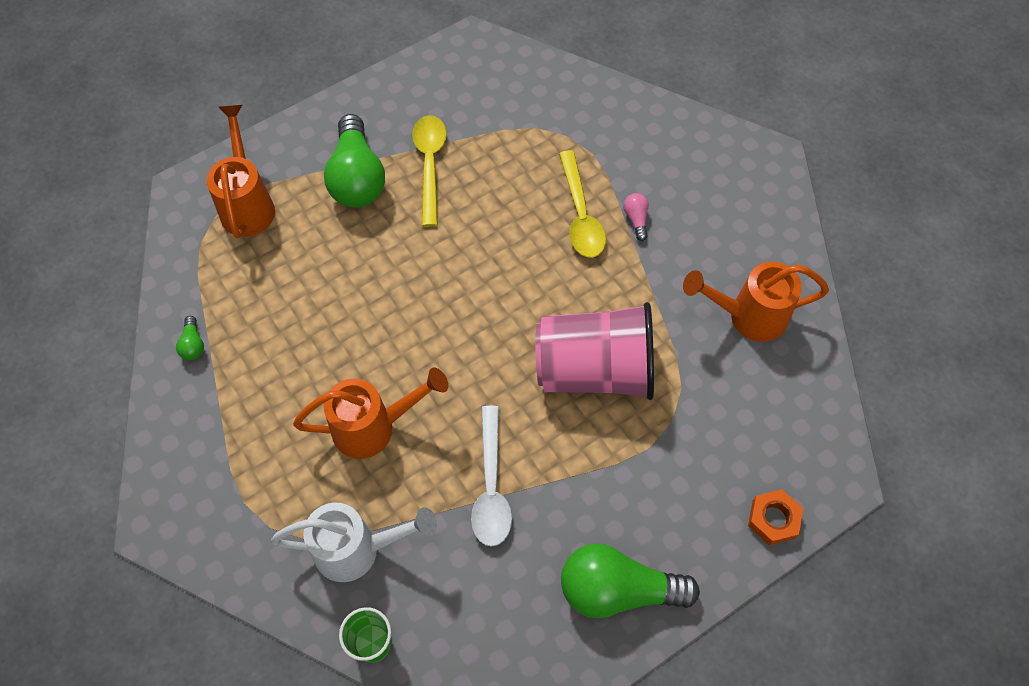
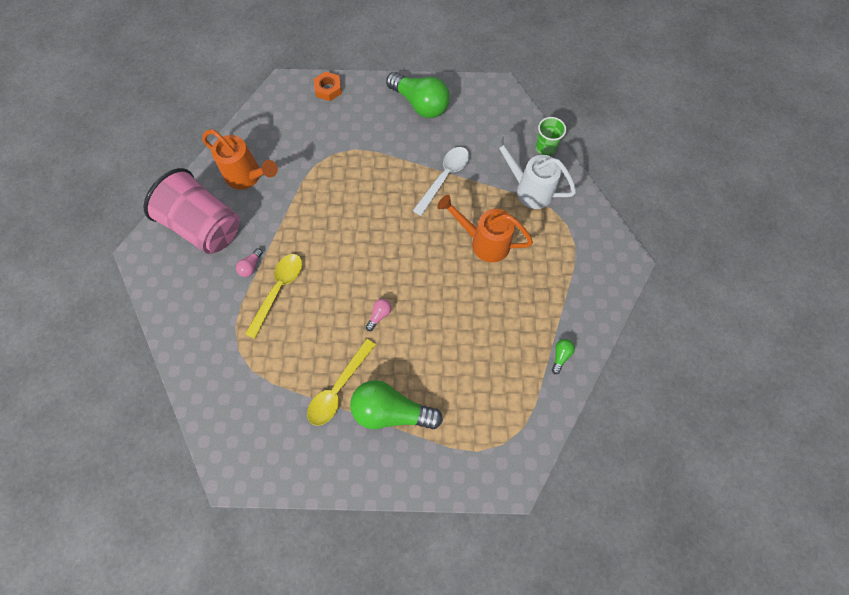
camera: 145 degrees left, 5 degrees up
(247, 203) = (474, 440): orange watering can -> none
(357, 177) = (391, 411): green light bulb -> green light bulb turned 105 degrees counterclockwise
(442, 259) = (379, 315): none -> pink light bulb
(594, 370) = (348, 200): pink cup -> pink cup (205, 226)

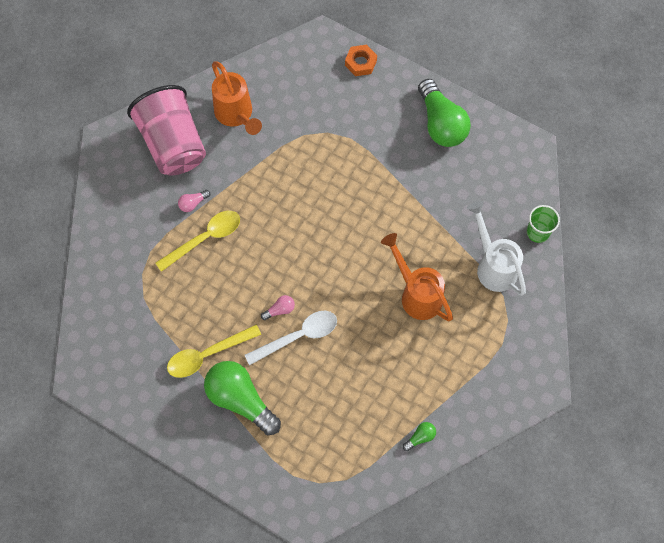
camera: 30 degrees right, 0 degrees up
(444, 178) = (418, 211): white spoon -> white spoon (298, 336)

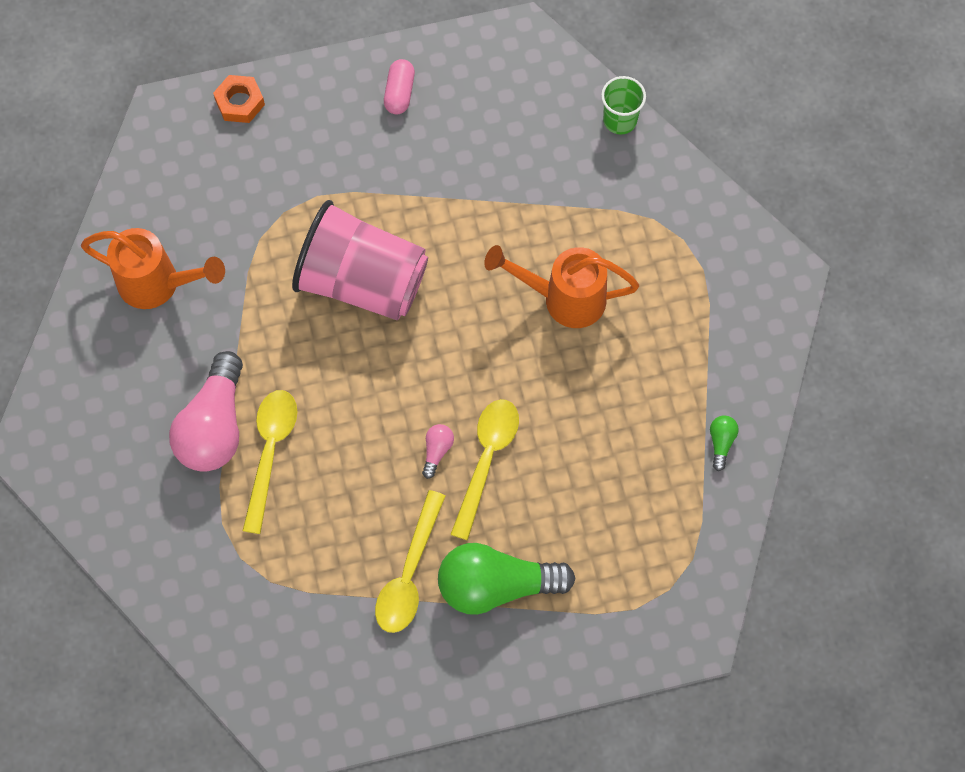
camera: 45 degrees left, 0 degrees up
(173, 144) = (118, 382): pink cup -> pink cup (362, 282)
(193, 203) = (214, 426): pink light bulb -> pink light bulb, size x2.40
(298, 336) = (486, 460): white spoon -> yellow spoon
(441, 123) = (399, 93): green light bulb -> pink capsule
(493, 265) = (610, 196): white watering can -> none

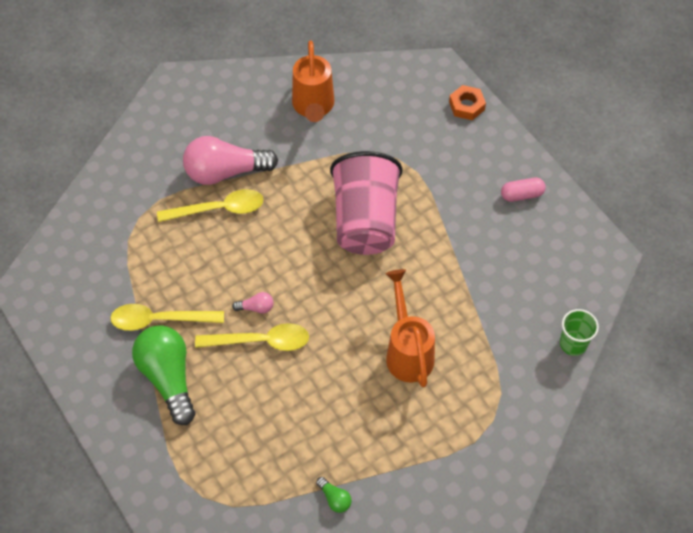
camera: 70 degrees right, 10 degrees down
(721, 442) = (334, 499): green light bulb -> green light bulb turned 60 degrees clockwise

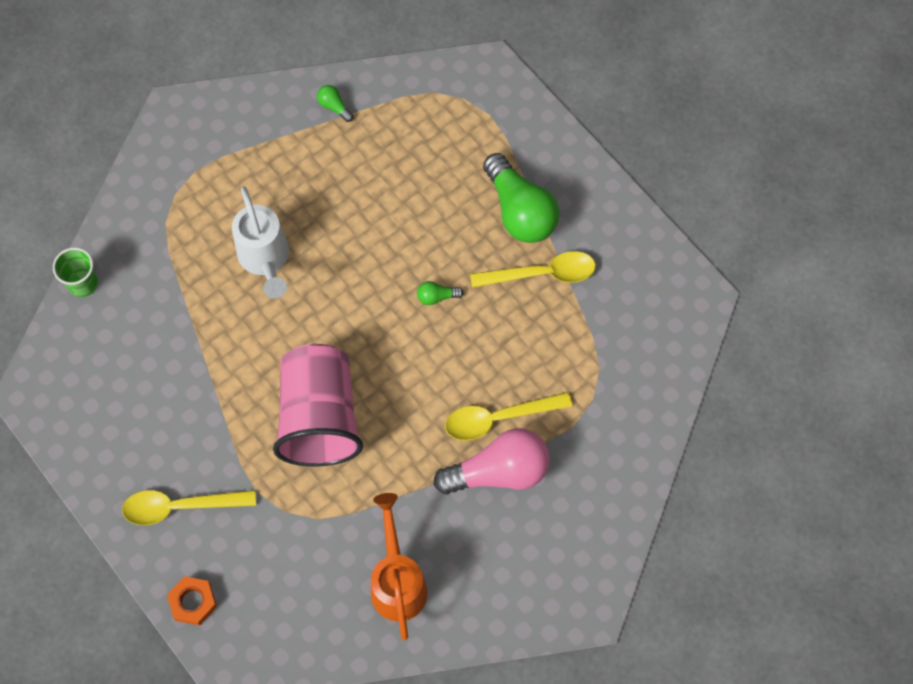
camera: 175 degrees right, 10 degrees up
(256, 308) = (437, 296): pink light bulb -> green light bulb
(260, 341) = (427, 258): yellow spoon -> yellow spoon (180, 506)
(407, 351) = (265, 260): orange watering can -> white watering can
(521, 195) = (128, 469): pink capsule -> none

